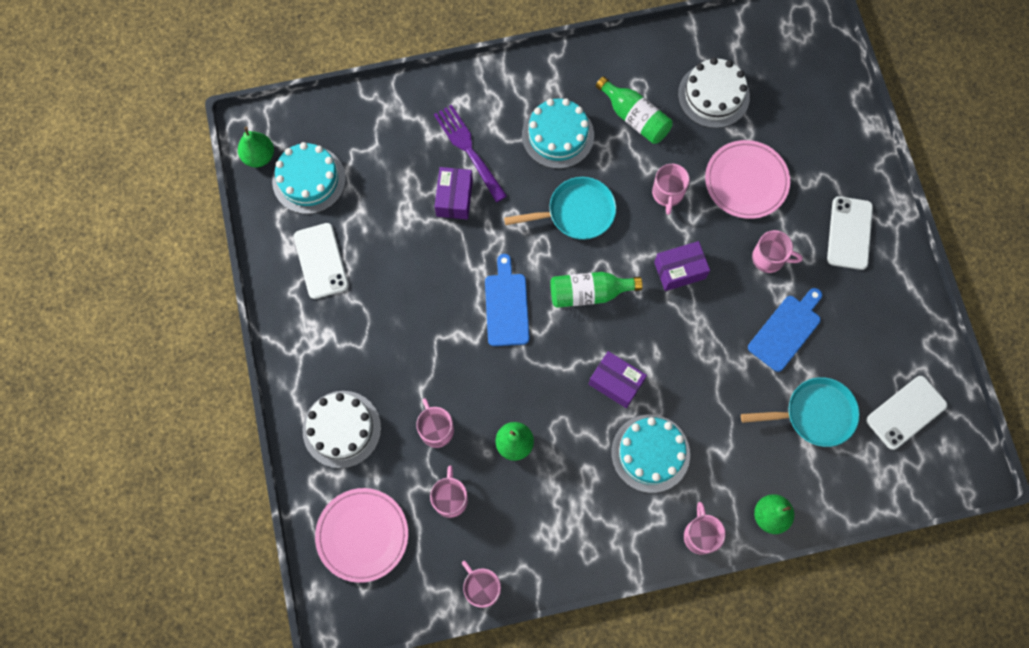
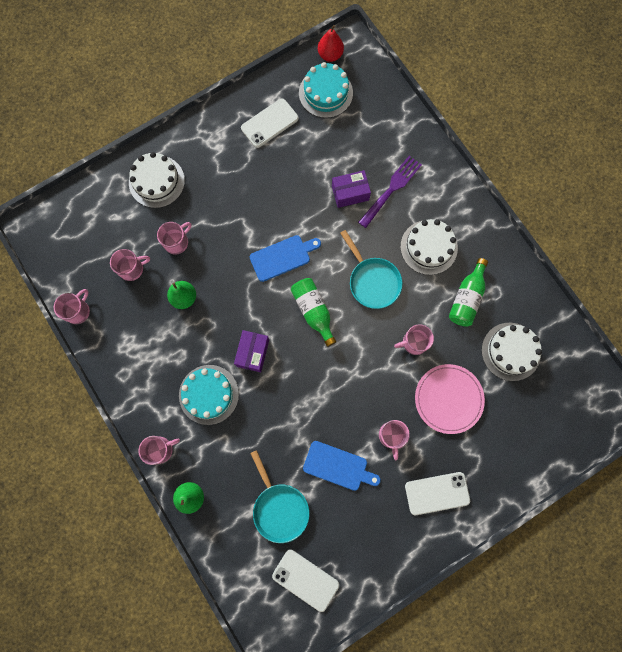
camera: 70 degrees right, 5 degrees up
(259, 156) = (330, 55): green pear -> red pear
(362, 535) = (89, 221): pink plate -> none
(558, 135) = (428, 247): turquoise cake -> white cake
(679, 270) = (356, 371): purple box -> none

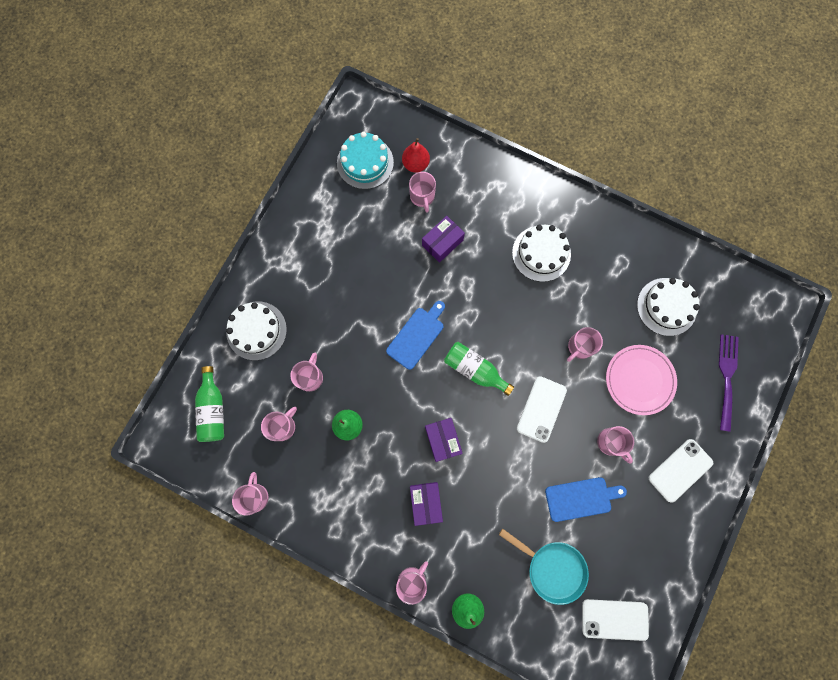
camera: 30 degrees left, 0 degrees up
(209, 394) = (426, 502): turquoise cake -> purple box
(269, 123) = (330, 218): white phone -> white phone (541, 409)
(330, 55) = (348, 125): red pear -> red pear (415, 164)
(356, 146) = (422, 196): none -> pink mug
(372, 281) = (510, 312): turquoise pan -> none
(391, 190) = (477, 220): purple fork -> purple fork (727, 378)
(466, 298) = (601, 281): green bottle -> green bottle (213, 409)

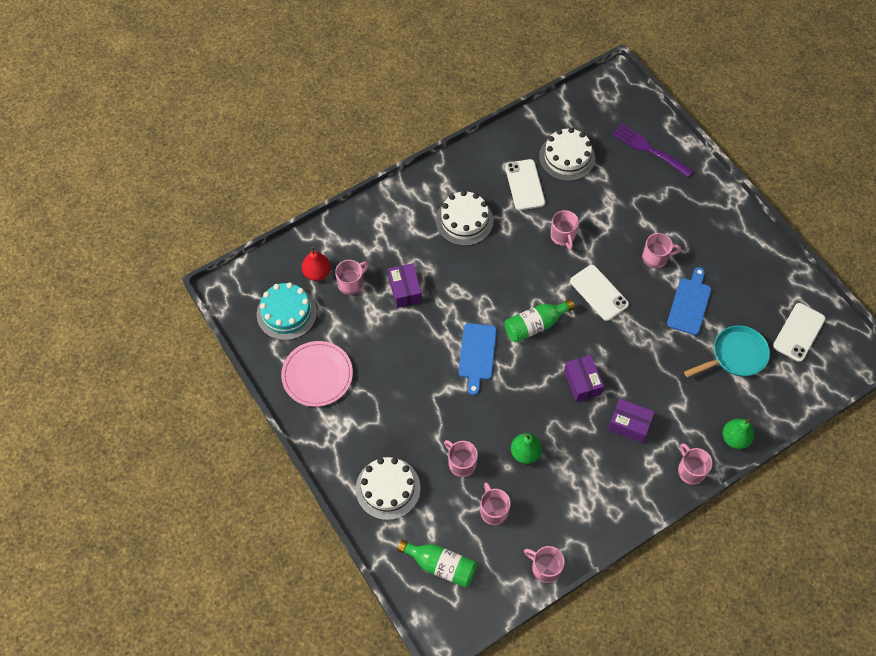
camera: 60 degrees left, 15 degrees down
(417, 336) = (477, 354): blue cutting board -> blue cutting board turned 150 degrees counterclockwise
(422, 196) = (351, 283): pink mug -> pink mug turned 60 degrees counterclockwise
(442, 440) = (582, 382): purple box -> purple box turned 60 degrees clockwise
(639, 380) = (616, 209): pink plate -> pink plate (317, 375)
(680, 470) = (705, 221): white phone -> white phone (524, 185)

